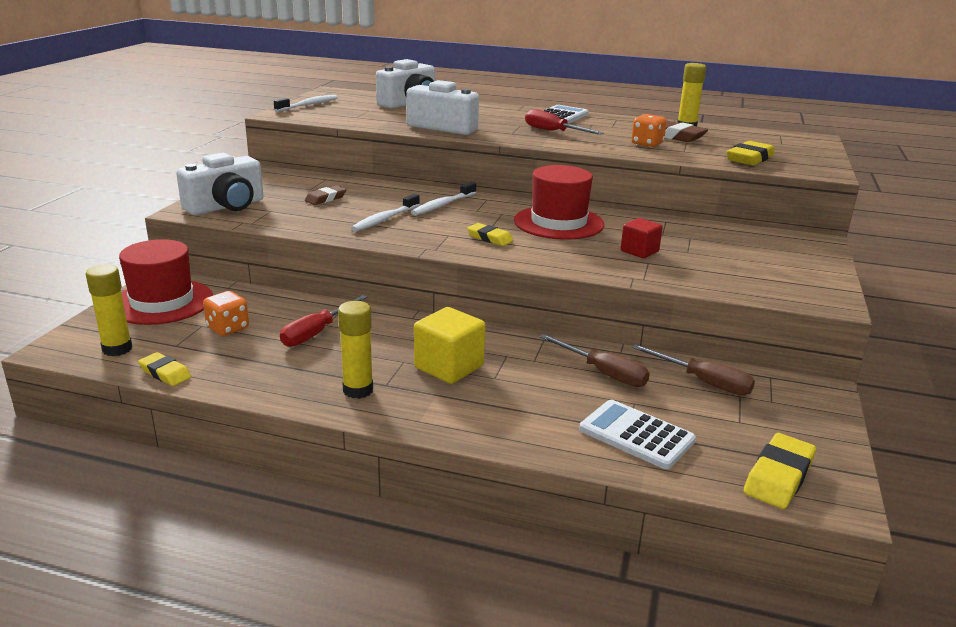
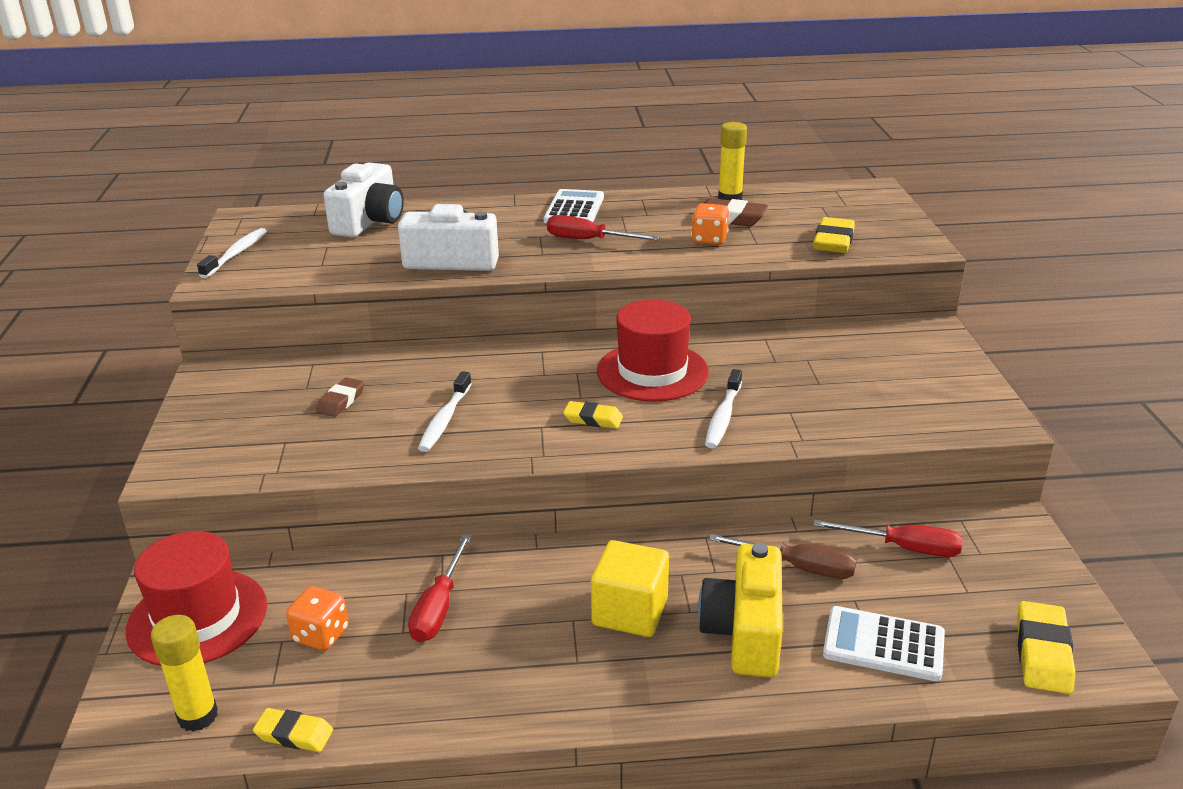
camera: 20 degrees left, 5 degrees up
(226, 206) = (218, 450): white camera -> none
(358, 390) = (551, 681): yellow glue stick -> none
(442, 205) = (497, 375): white toothbrush -> white toothbrush (723, 417)
(527, 399) = (745, 632): none -> yellow camera
(639, 251) = (770, 396): red cube -> none
(704, 382) = (904, 548): brown screwdriver -> red screwdriver

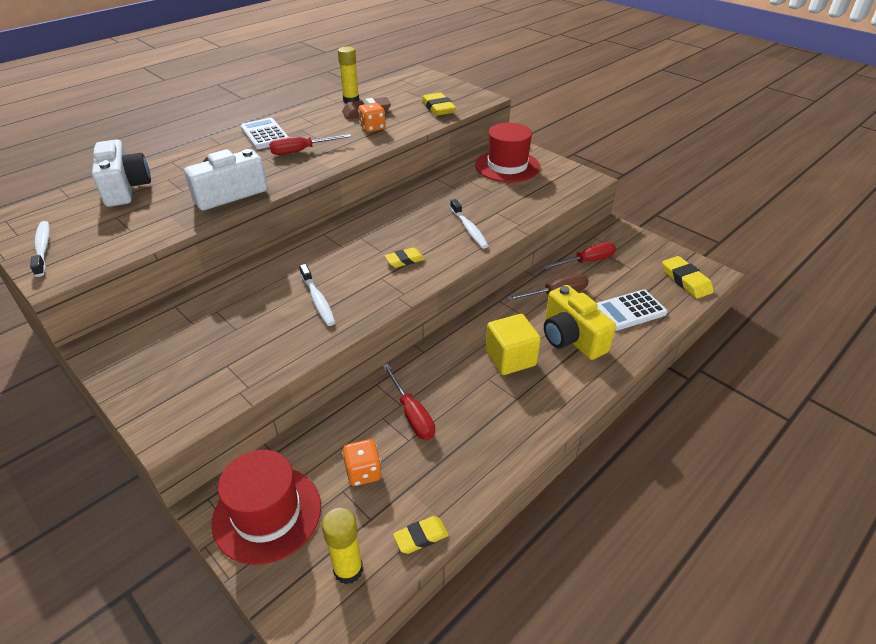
camera: 40 degrees left, 10 degrees up
(341, 401) = (231, 320): brown eraser -> none
(652, 372) = (402, 220): red hat -> red hat (507, 166)

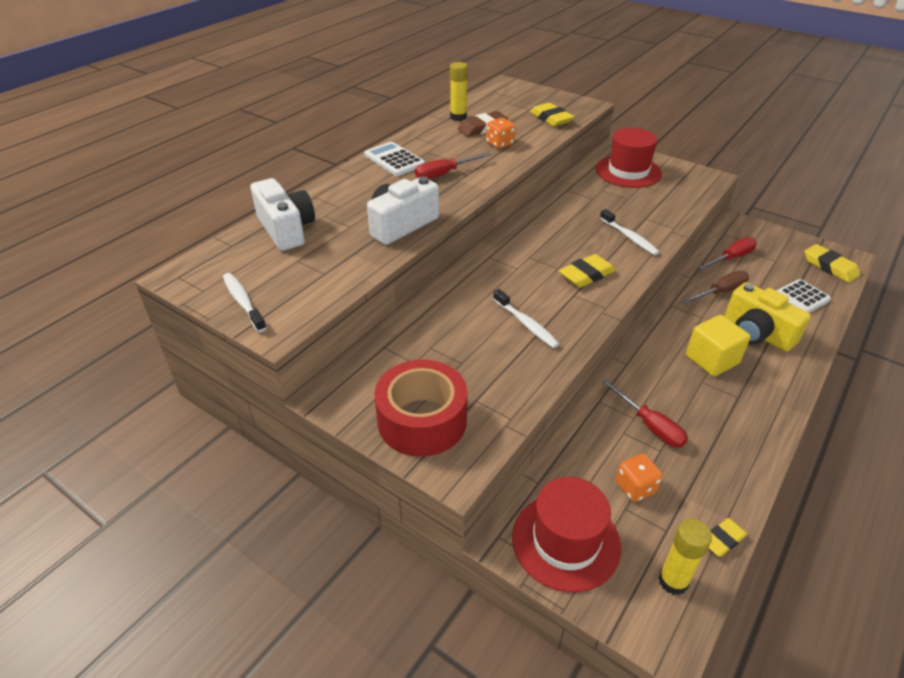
camera: 10 degrees left, 0 degrees up
(165, 378) = (422, 420): none -> red tape
(404, 260) = (586, 275): yellow eraser -> yellow eraser, size x1.53

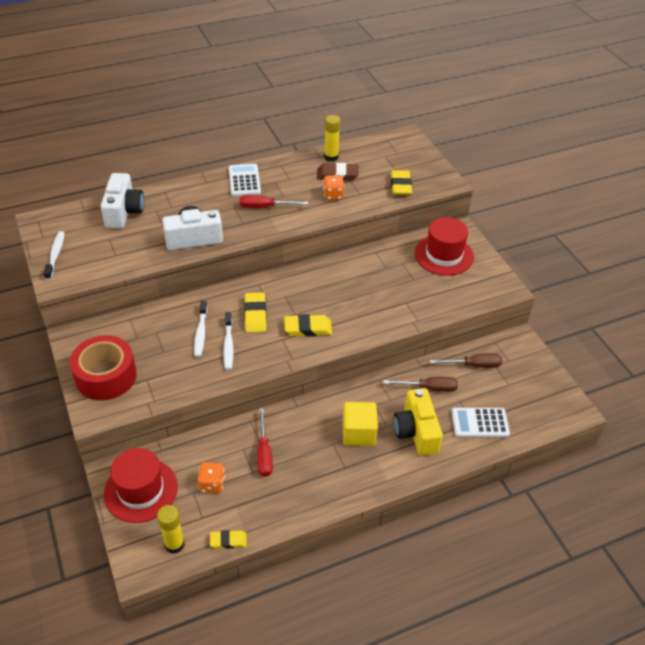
camera: 30 degrees right, 5 degrees up
(629, 237) = (374, 313): white toothbrush -> white toothbrush (201, 333)
(731, 258) = (473, 365): red screwdriver -> brown screwdriver
(830, 266) = (548, 410): yellow eraser -> yellow eraser (255, 315)

